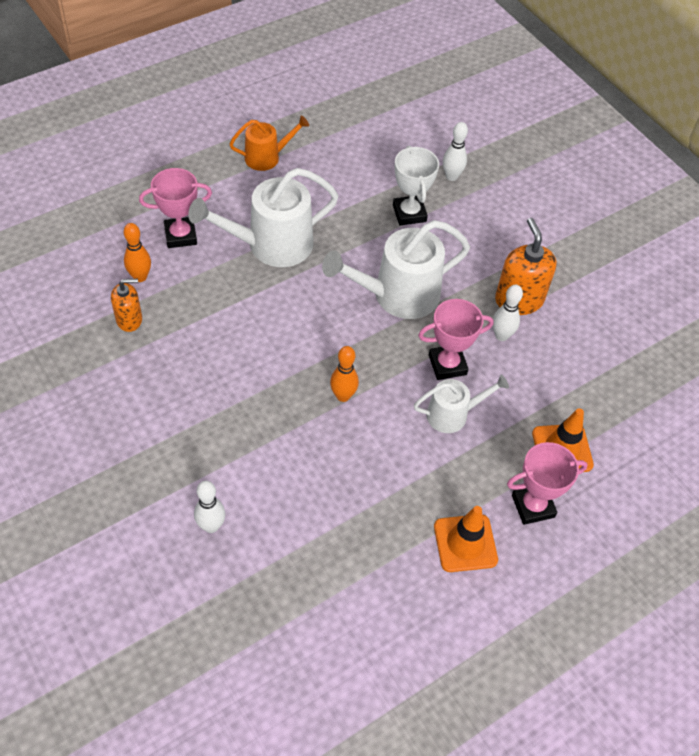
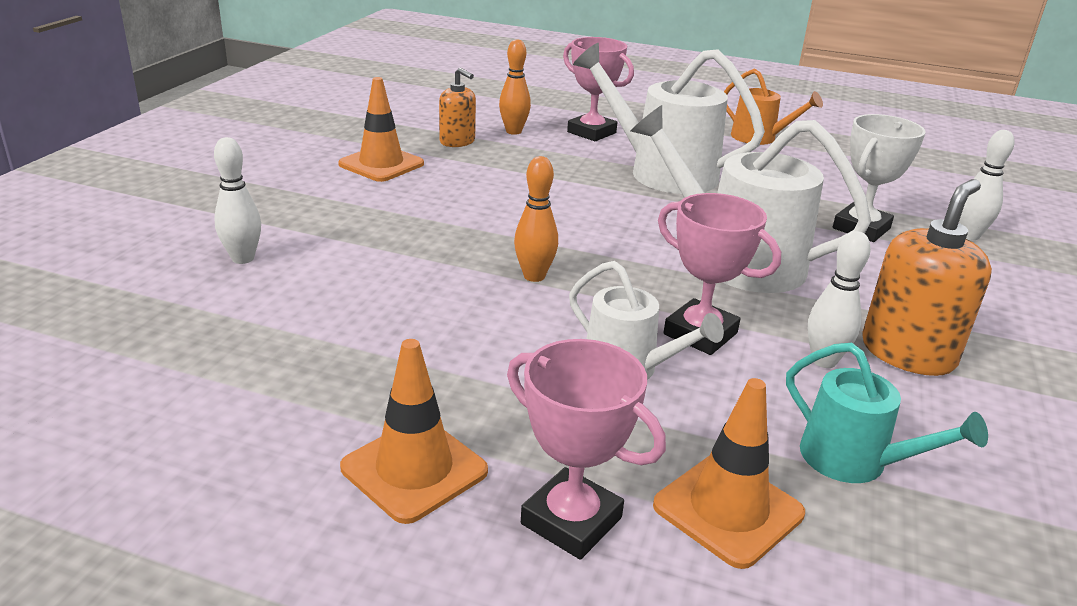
camera: 55 degrees right, 25 degrees down
(130, 384) = (381, 164): none -> orange traffic cone
(566, 384) = (853, 461): none -> turquoise watering can

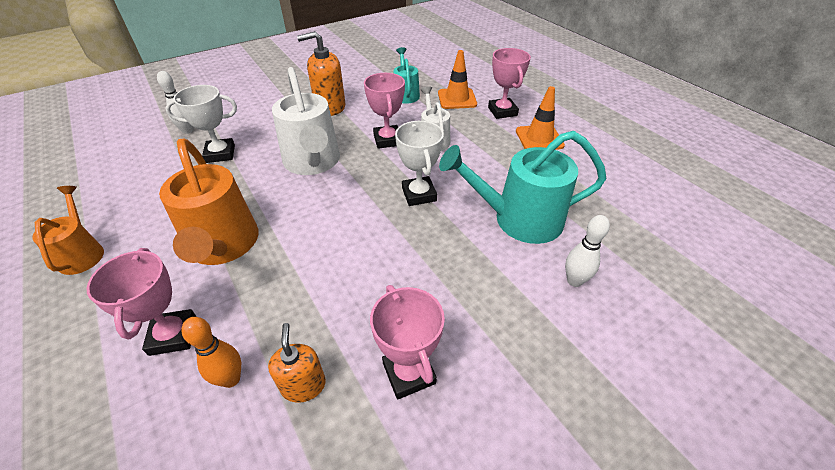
camera: 140 degrees left, 15 degrees up
(356, 296) = (519, 219): none -> turquoise watering can
(381, 164) = (408, 373): orange traffic cone -> pink trophy
(534, 276) = (419, 194): orange bowling pin -> white trophy
(663, 172) = (223, 245): white watering can -> orange watering can
(824, 361) = (362, 116): white bowling pin -> none

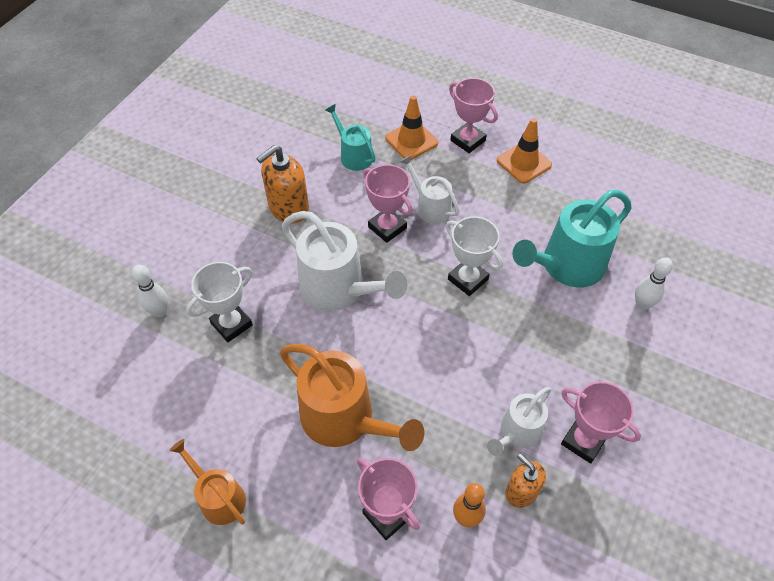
camera: 30 degrees left, 10 degrees up
(351, 329) = (517, 432): none -> white watering can

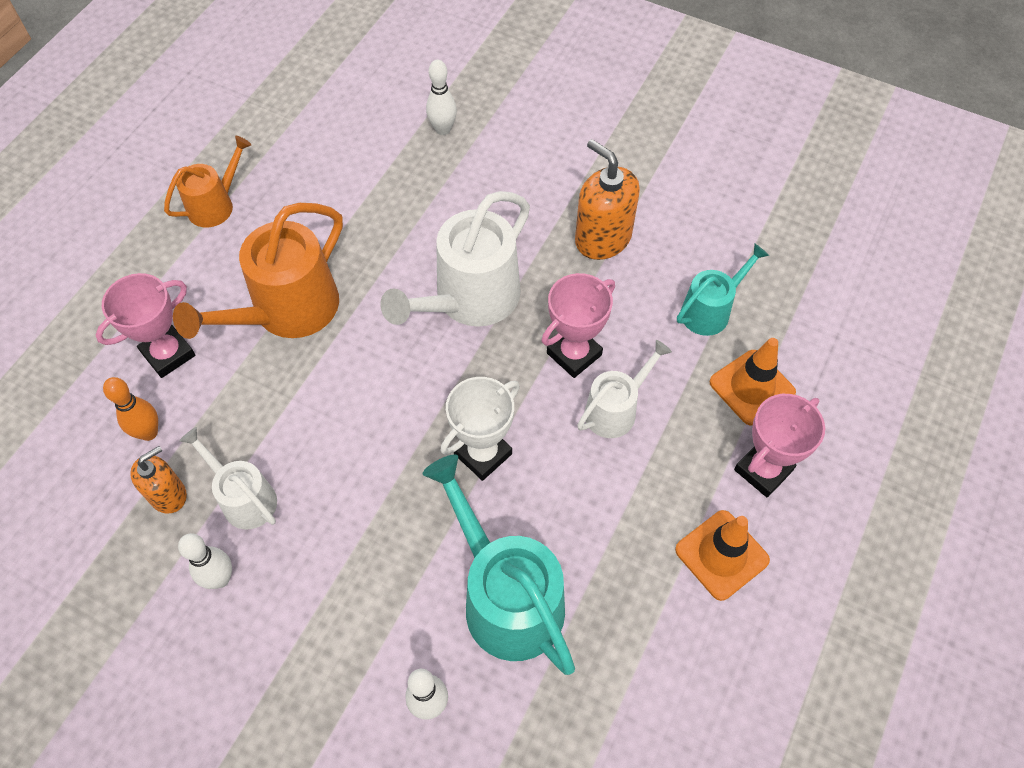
camera: 90 degrees right, 5 degrees up
(231, 324) = (423, 195): white trophy -> none
(583, 441) = (220, 578): pink trophy -> white bowling pin

